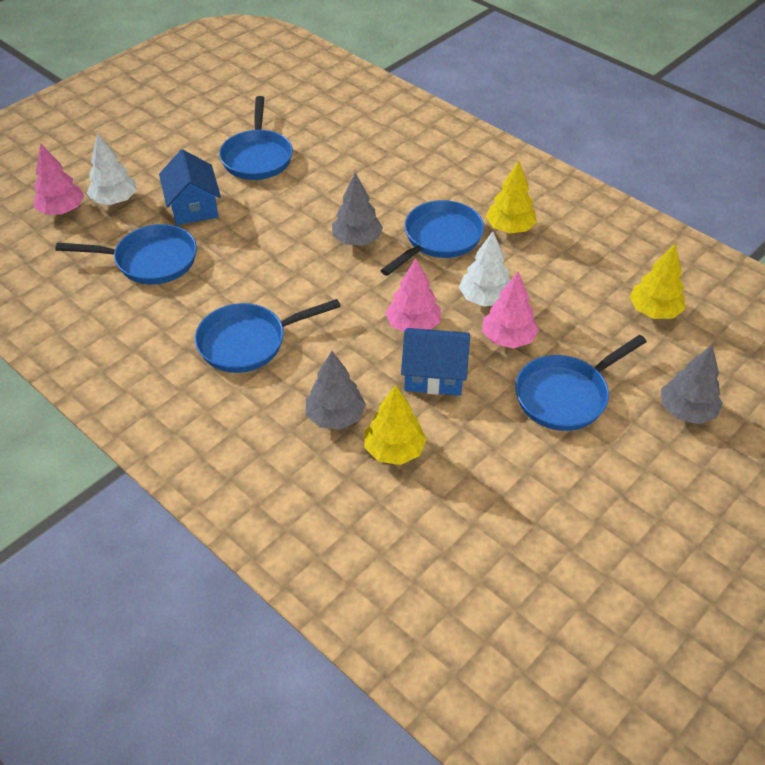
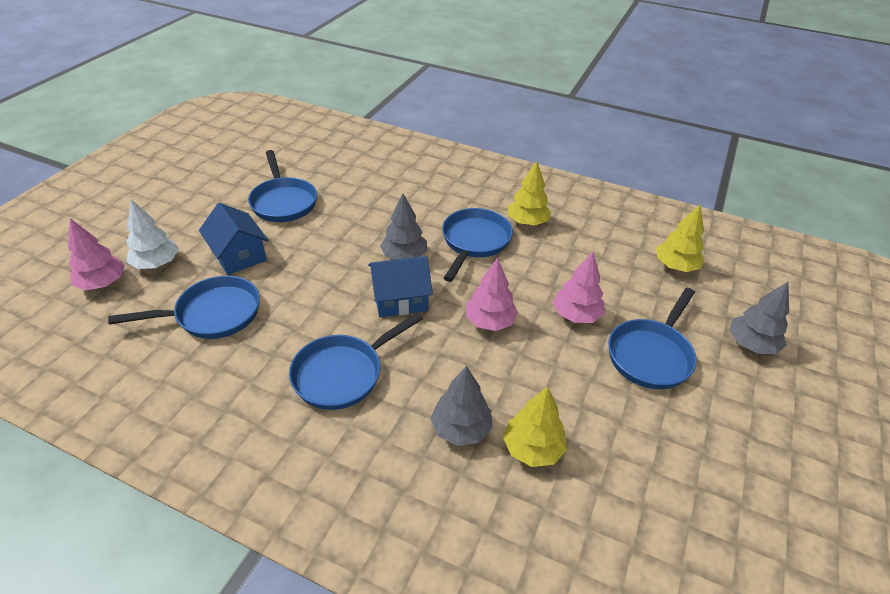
camera: 20 degrees left, 5 degrees down
(434, 374) = (531, 363): blue house -> blue house (400, 299)
(485, 298) = (538, 284): white tree -> none

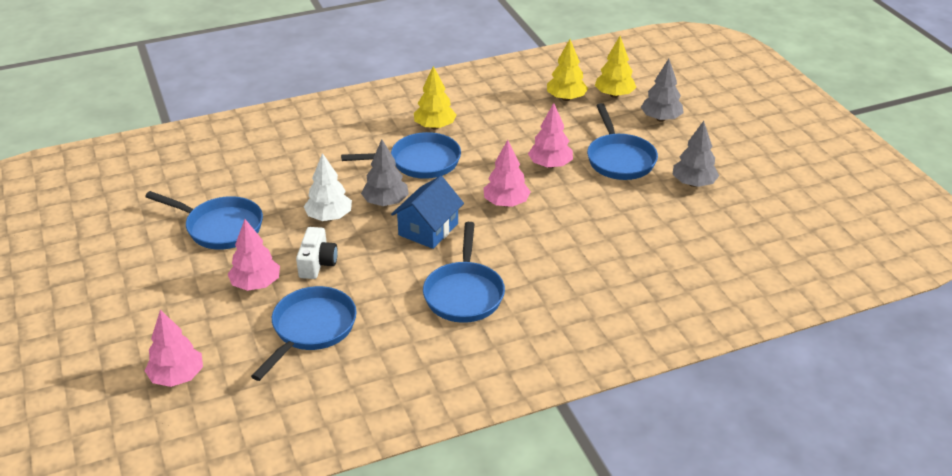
camera: 45 degrees left, 5 degrees down
(157, 264) = (197, 335): white tree -> white tree (329, 217)
(238, 255) = (256, 284): blue house -> pink tree
(293, 268) = (317, 263): none -> white camera
(461, 429) = (576, 268): grey tree -> grey tree (693, 183)
(474, 242) = (419, 162): blue pan -> blue pan turned 105 degrees clockwise
(532, 448) = (626, 249): yellow tree -> yellow tree (614, 95)

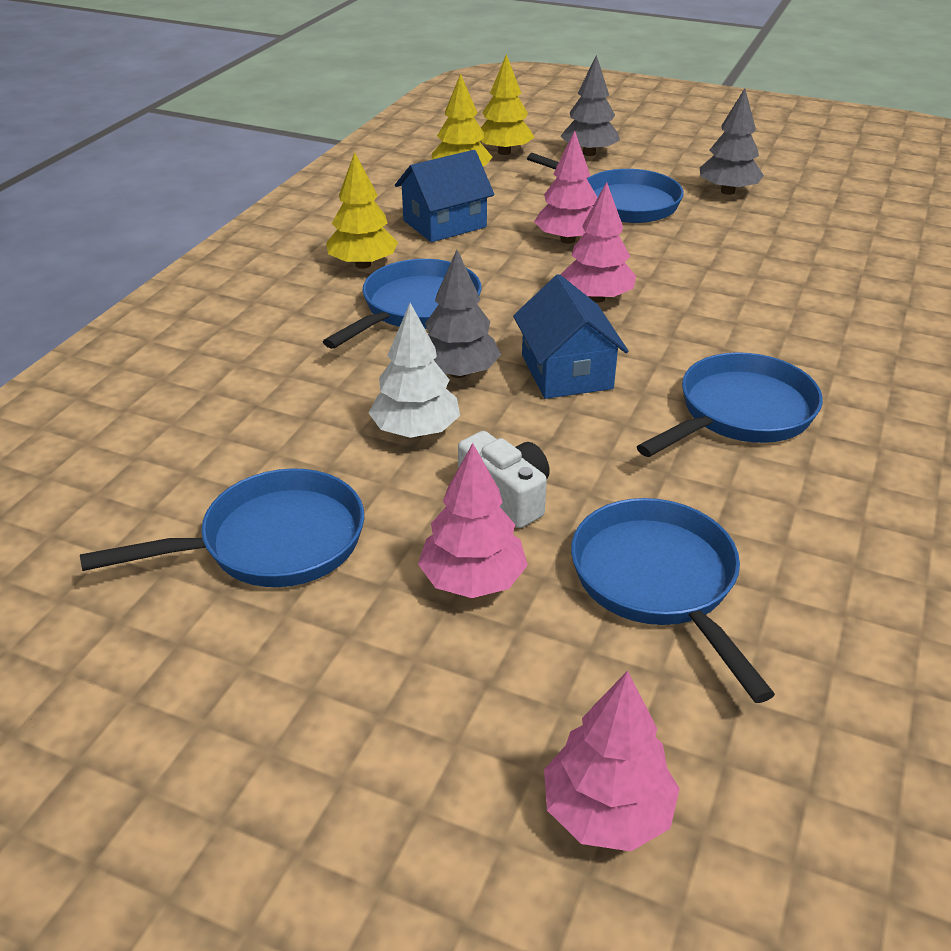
camera: 45 degrees left, 0 degrees up
(464, 293) = (740, 413): blue pan -> blue pan turned 90 degrees counterclockwise
(507, 124) = (444, 224): none -> blue house

